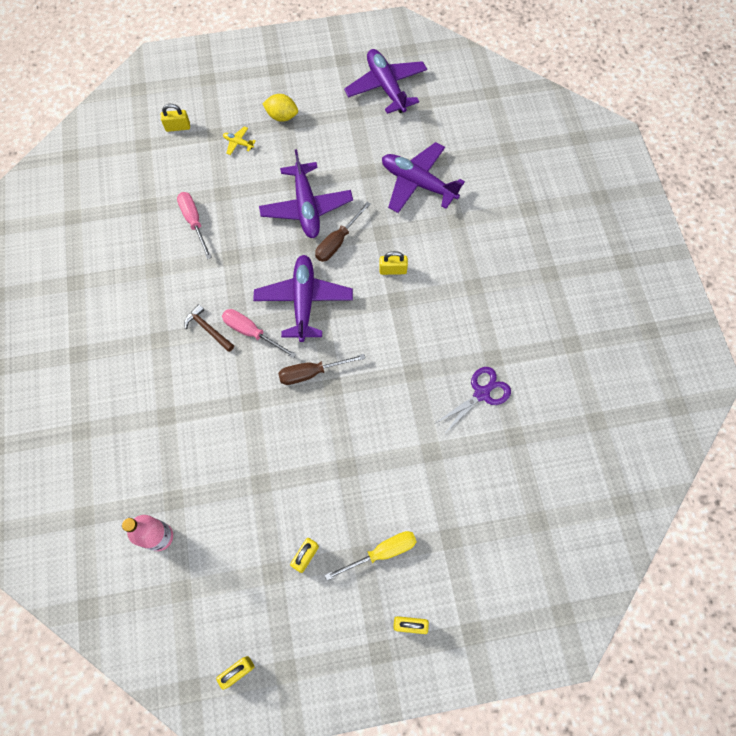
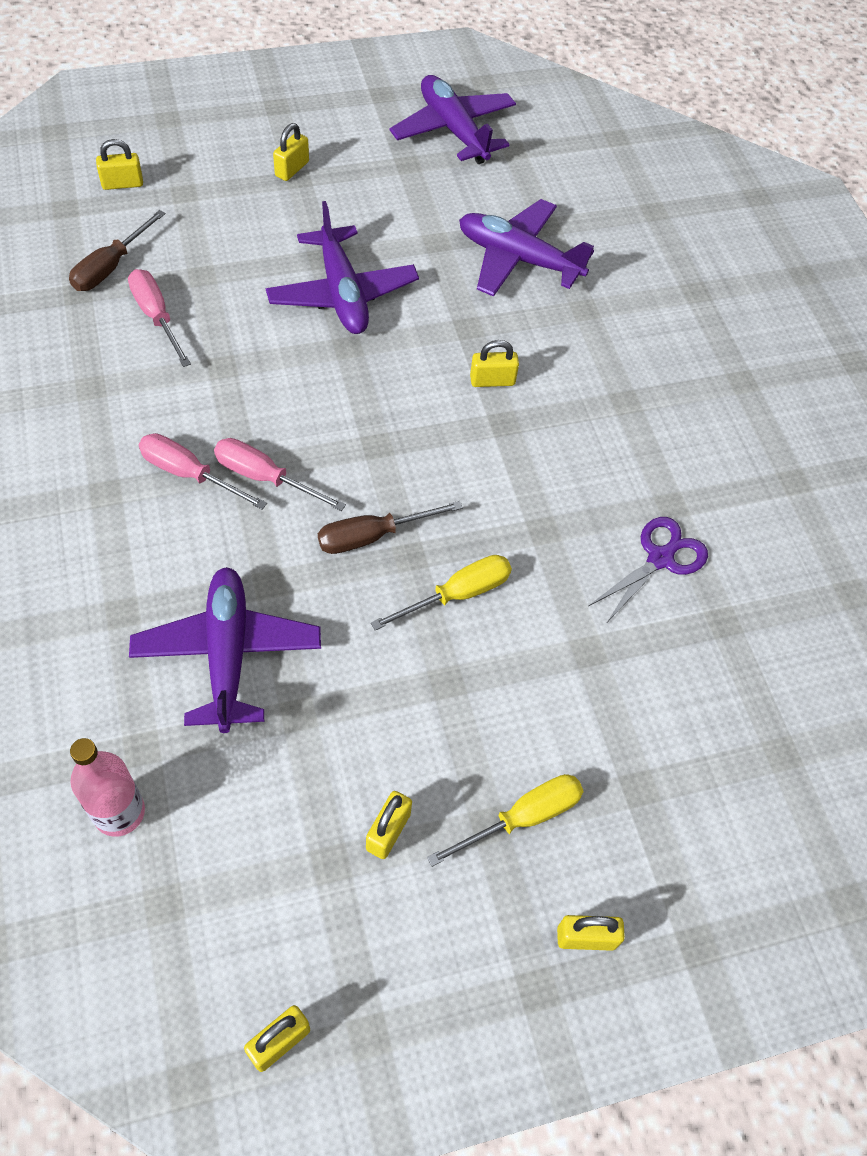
camera: 10 degrees left, 10 degrees down
(208, 329) = (189, 474): brown hammer -> pink screwdriver
(238, 143) = (224, 205): yellow plane -> none
(282, 116) = (292, 169): yellow lemon -> yellow padlock
(304, 301) = (350, 428): purple plane -> purple plane (228, 654)
(337, 241) = (398, 341): brown screwdriver -> brown screwdriver (110, 267)
(358, 412) = (457, 594): none -> yellow screwdriver

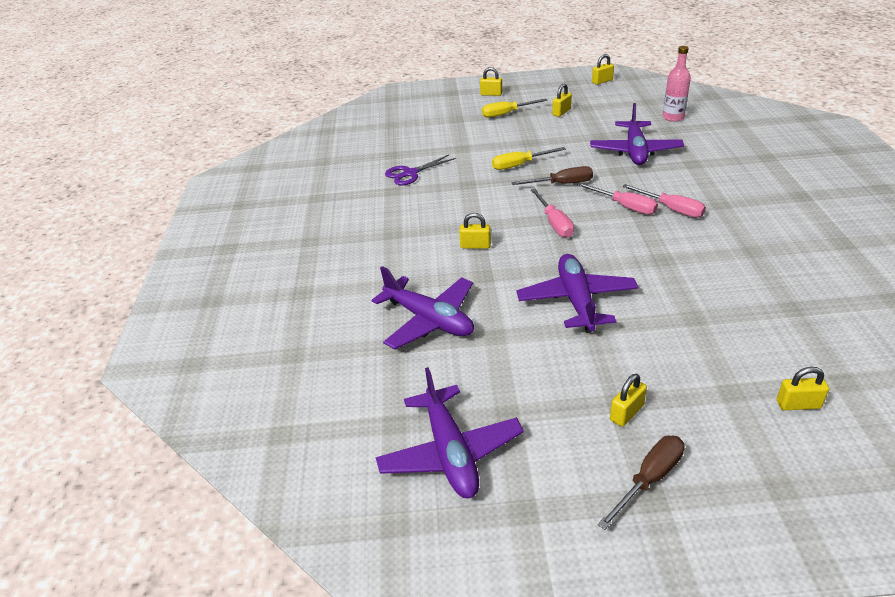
camera: 160 degrees left, 20 degrees down
(110, 267) = (774, 327): brown screwdriver -> brown screwdriver (649, 479)
(156, 317) = (721, 290): pink screwdriver -> pink screwdriver (554, 223)

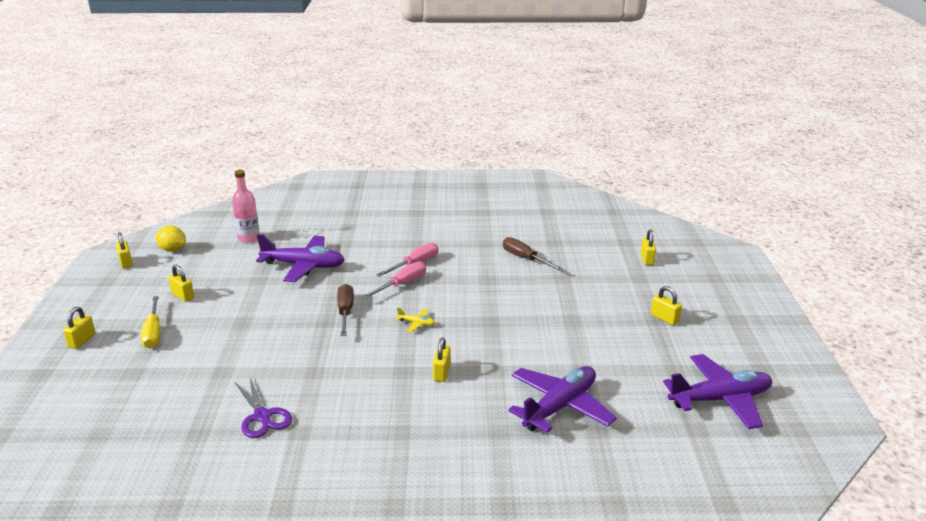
camera: 90 degrees left, 10 degrees down
(520, 165) = (290, 333): yellow screwdriver -> none
(554, 223) = (416, 323): pink screwdriver -> yellow plane
(576, 300) = (537, 324): purple plane -> none
(632, 92) = (173, 250): none -> yellow lemon
(649, 479) = (721, 318): brown screwdriver -> brown screwdriver (525, 259)

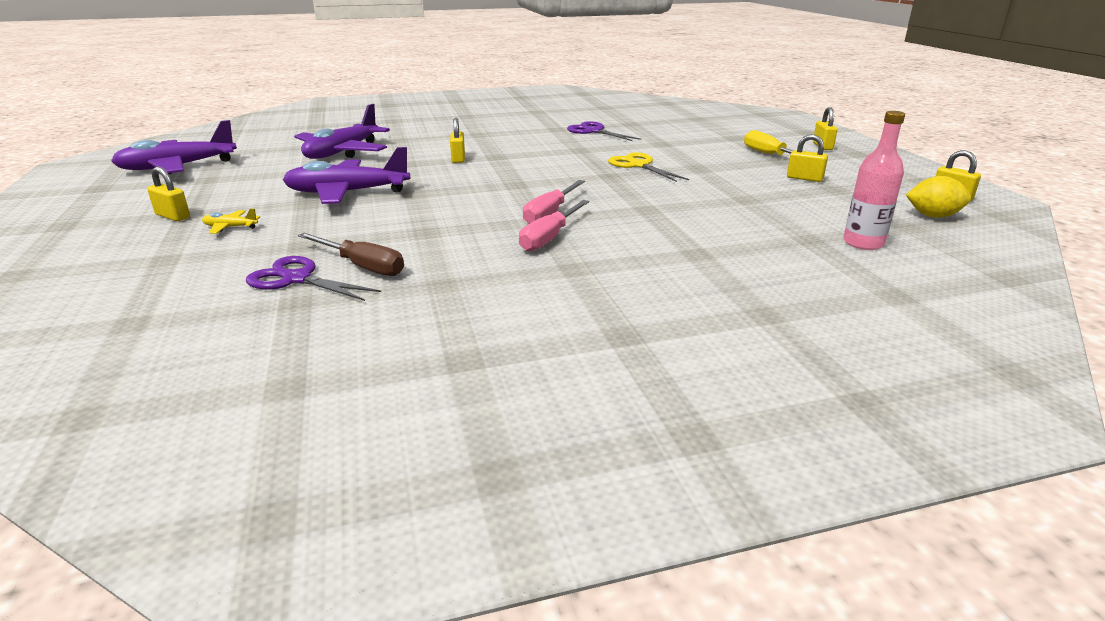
camera: 165 degrees right, 0 degrees up
(286, 334) = (638, 165): none -> yellow scissors
(304, 266) = (713, 218): purple plane -> purple plane (347, 193)
(345, 312) = (596, 184): brown screwdriver -> none
(416, 323) = (504, 184): yellow plane -> yellow plane (230, 227)
(558, 255) = (296, 279): none -> purple scissors
(647, 259) = (116, 292): yellow padlock -> none

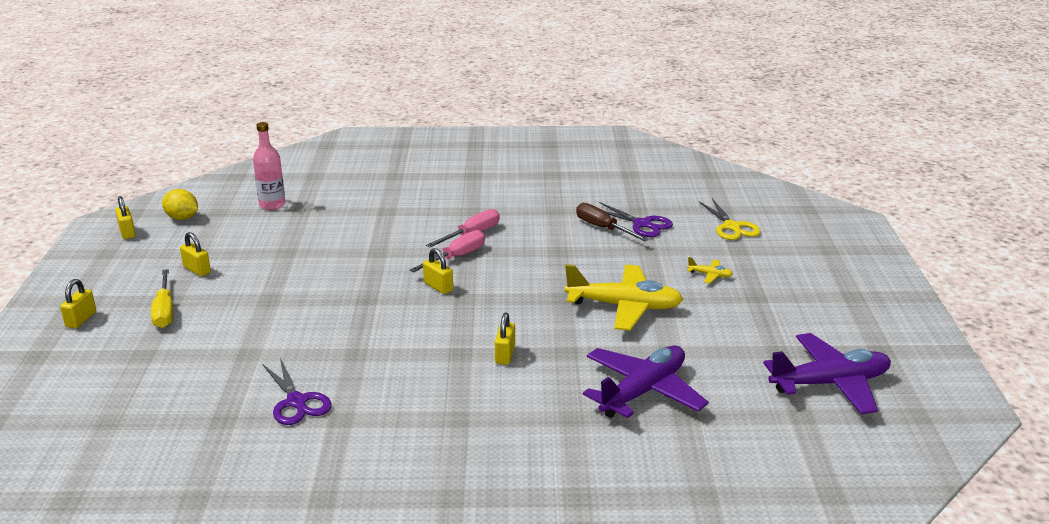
camera: 165 degrees left, 0 degrees up
(173, 216) = (767, 295): yellow padlock -> yellow padlock (438, 287)
(347, 193) = (624, 307): purple plane -> yellow plane
(638, 165) = (321, 312): yellow scissors -> yellow scissors (732, 227)

